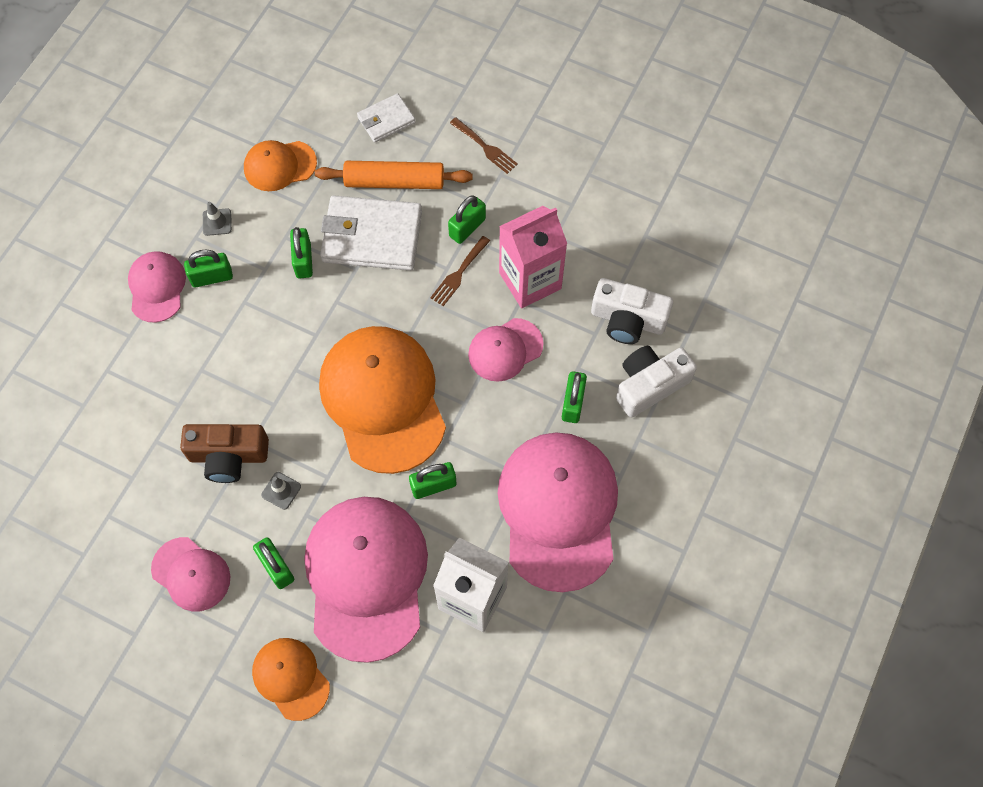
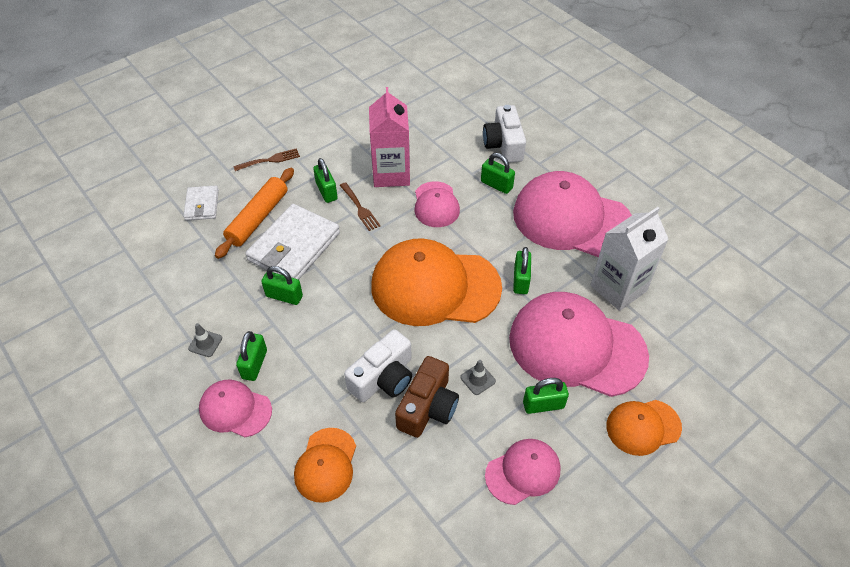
camera: 65 degrees left, 15 degrees down
(279, 165) = (187, 283): orange cap -> orange cap (326, 465)
(628, 320) = (451, 138): white camera -> white camera (383, 378)

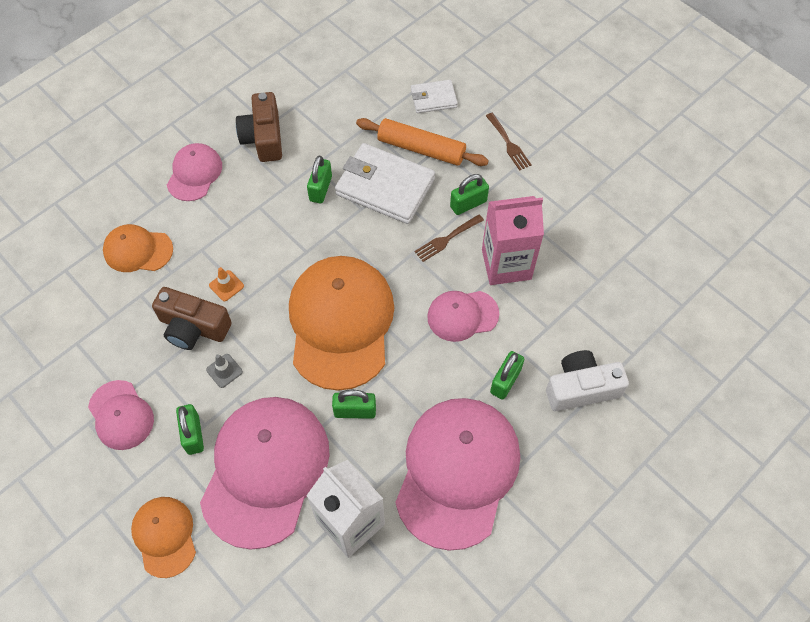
camera: 85 degrees right, 10 degrees up
(205, 343) = (263, 137): grey traffic cone -> brown camera
(254, 364) = (241, 179): green padlock -> none
(383, 378) = (226, 286): white camera -> orange traffic cone

